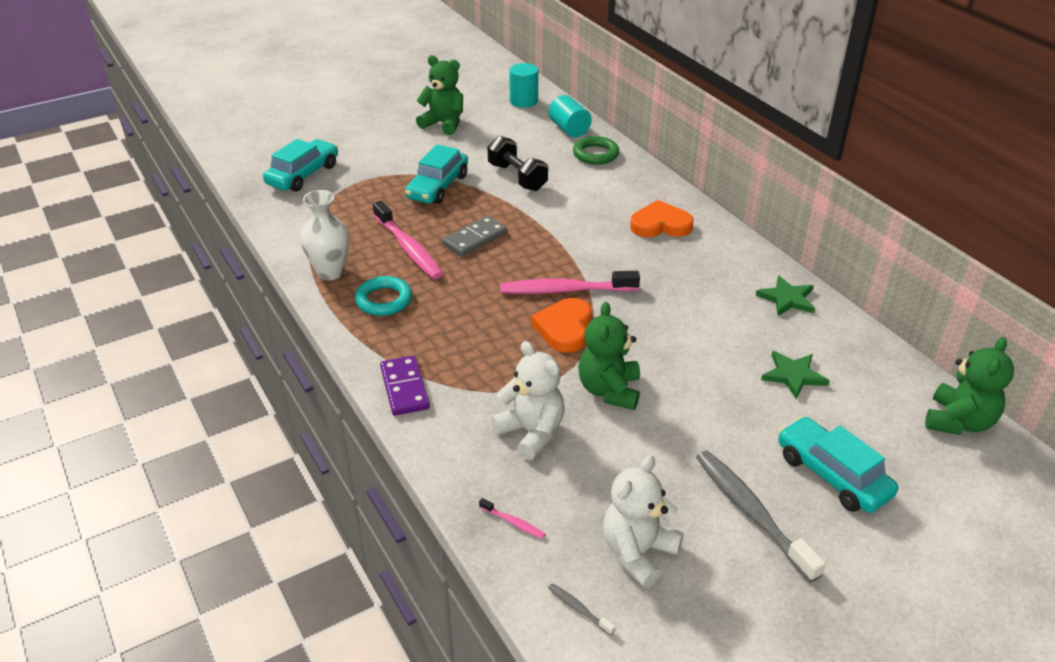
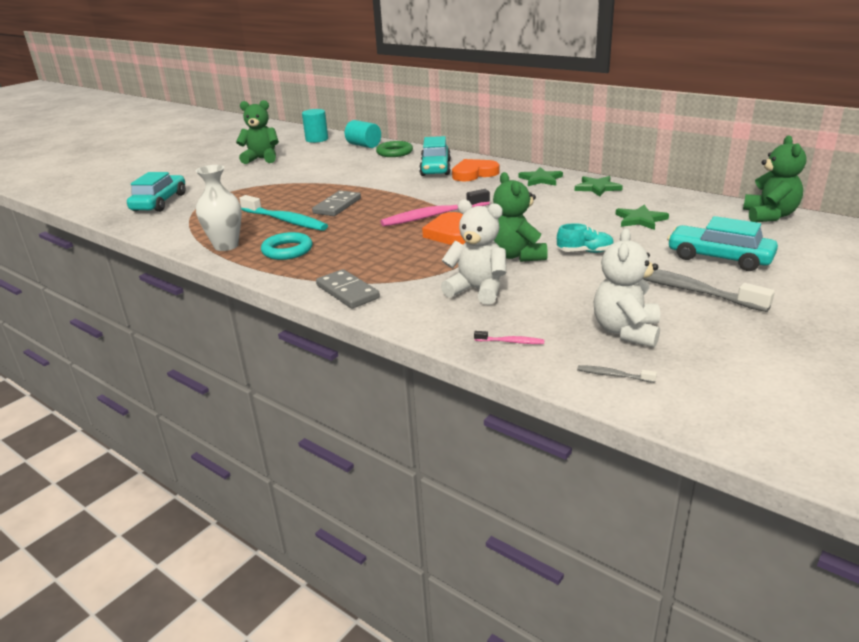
camera: 20 degrees left, 10 degrees down
(405, 388) = (347, 292): purple domino -> grey domino
(408, 248) = (285, 221): pink toothbrush -> turquoise toothbrush
(437, 187) = (283, 188): turquoise car -> turquoise car (435, 168)
(517, 177) = (344, 172): black dumbbell -> none
(687, 410) = (585, 252): none -> turquoise shoe
(731, 260) = (540, 179): none -> green star

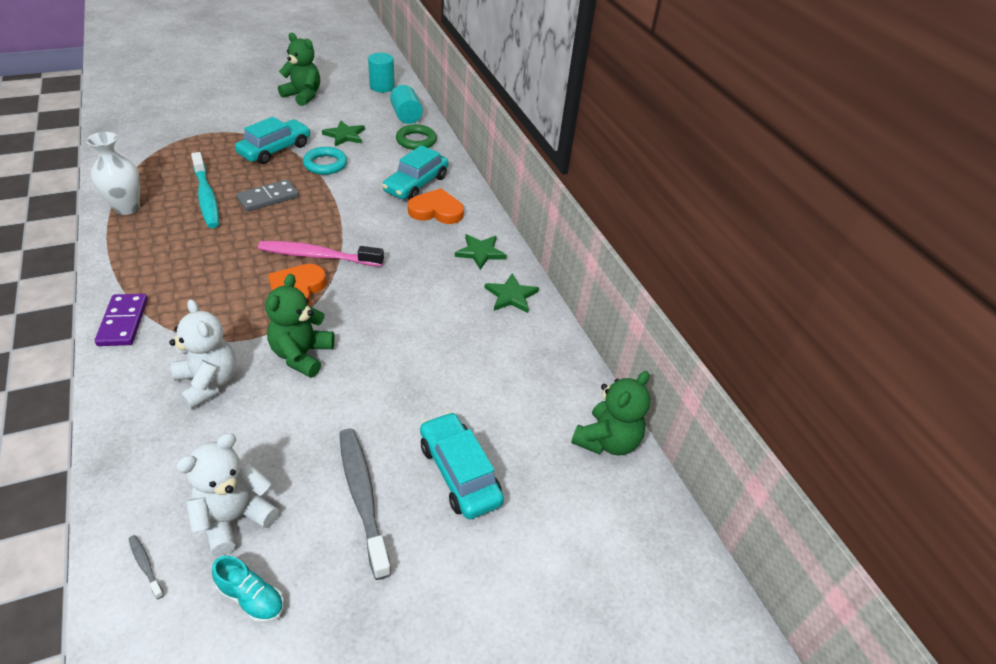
camera: 25 degrees right, 15 degrees up
(160, 202) = (159, 121): turquoise car -> turquoise car (275, 150)
(287, 250) = (156, 239): turquoise ring -> turquoise ring (325, 164)
(347, 292) = (123, 322): grey domino -> purple domino
(511, 342) = (139, 467): pink toothbrush -> none
(585, 252) = (361, 386): turquoise shoe -> turquoise shoe (251, 598)
(640, 220) = (477, 369): green star -> green star (345, 135)

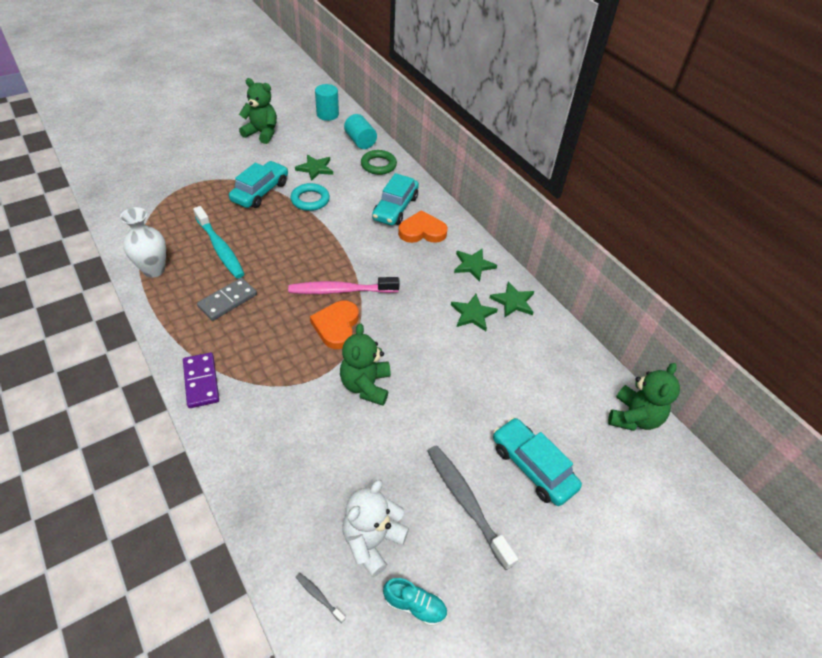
camera: 10 degrees left, 5 degrees up
(208, 383) = (299, 425): white teddy bear -> none
(268, 198) = (274, 241): grey domino -> grey domino (228, 301)
(458, 301) = (473, 314): none -> green star

